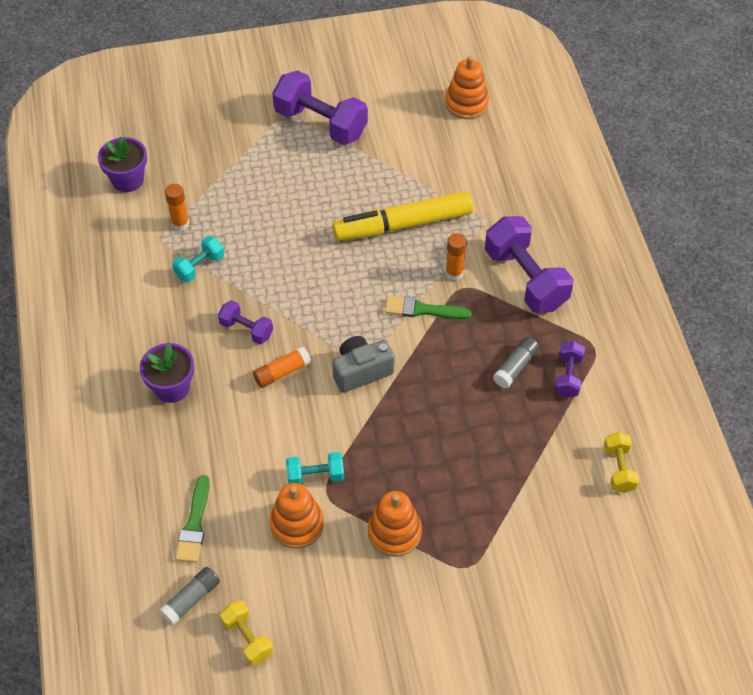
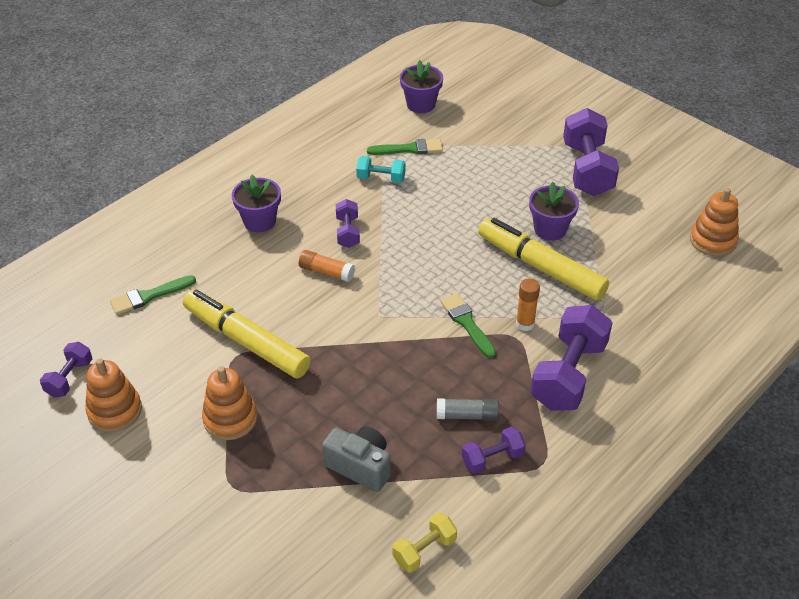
camera: 55 degrees right, 10 degrees down
(180, 224) = (409, 149): orange glue stick -> green brush
(191, 599) = (82, 328): grey glue stick -> none
(247, 638) = (69, 378): yellow dumbbell -> purple dumbbell
(297, 524) = (192, 354): orange stacking toy -> orange stacking toy (115, 411)
(315, 476) = (246, 341): turquoise dumbbell -> yellow marker
(361, 371) = (369, 317): grey camera -> grey camera (360, 466)
(367, 192) = (550, 229): none -> purple flower pot

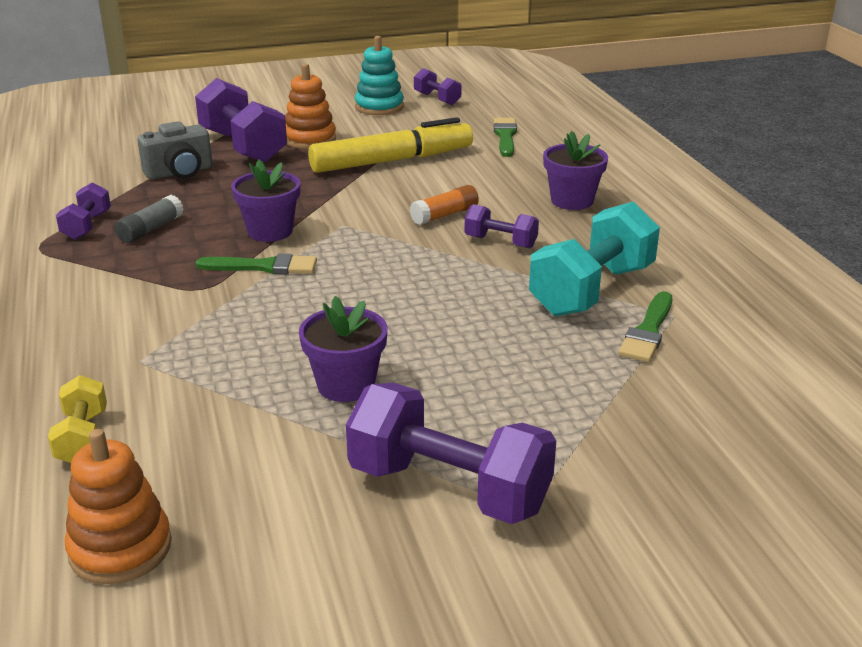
camera: 120 degrees right, 15 degrees down
(115, 411) = (379, 107): orange stacking toy -> turquoise stacking toy
(381, 178) = (592, 290): turquoise dumbbell -> turquoise dumbbell, size x1.93
(421, 104) = (775, 379): purple flower pot -> purple flower pot (270, 231)
(424, 550) = (63, 175): yellow dumbbell -> yellow dumbbell (83, 438)
(525, 324) = (211, 301): orange glue stick -> none
(540, 267) = (284, 347): yellow marker -> none
(568, 374) = (104, 300): purple dumbbell -> purple dumbbell (242, 146)

